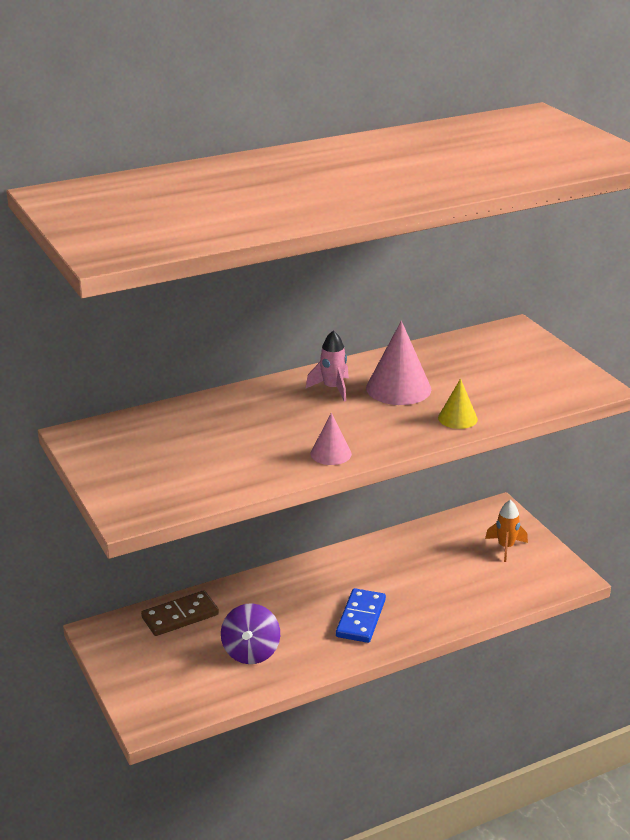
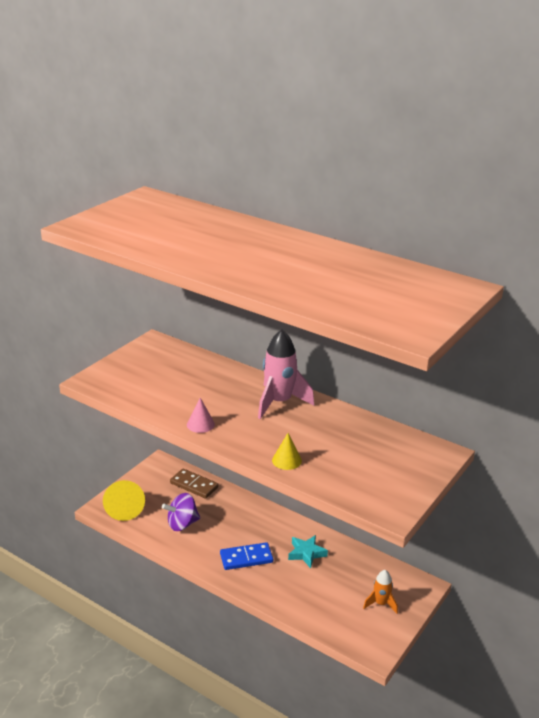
camera: 60 degrees right, 0 degrees up
(169, 696) = (125, 508): none -> yellow cone
(332, 389) = (279, 402): pink rocket -> pink rocket, size x1.80
(388, 569) = (306, 553): none -> turquoise star
(398, 388) = (304, 426): pink cone -> none

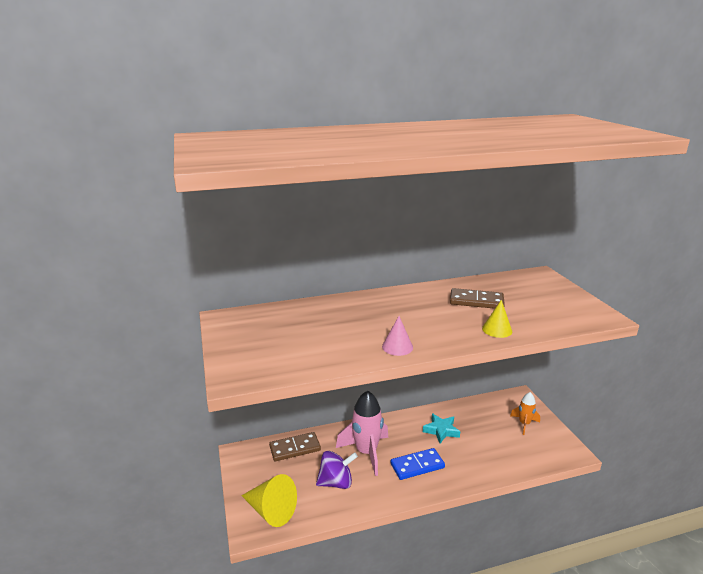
camera: 50 degrees left, 5 degrees down
(182, 524) = (336, 482): purple spinning top -> purple spinning top turned 120 degrees counterclockwise
(246, 558) = (417, 465): blue domino -> blue domino turned 45 degrees clockwise
(279, 402) = (408, 302): pink rocket -> pink rocket (366, 452)
(327, 434) = (476, 301): none -> brown domino

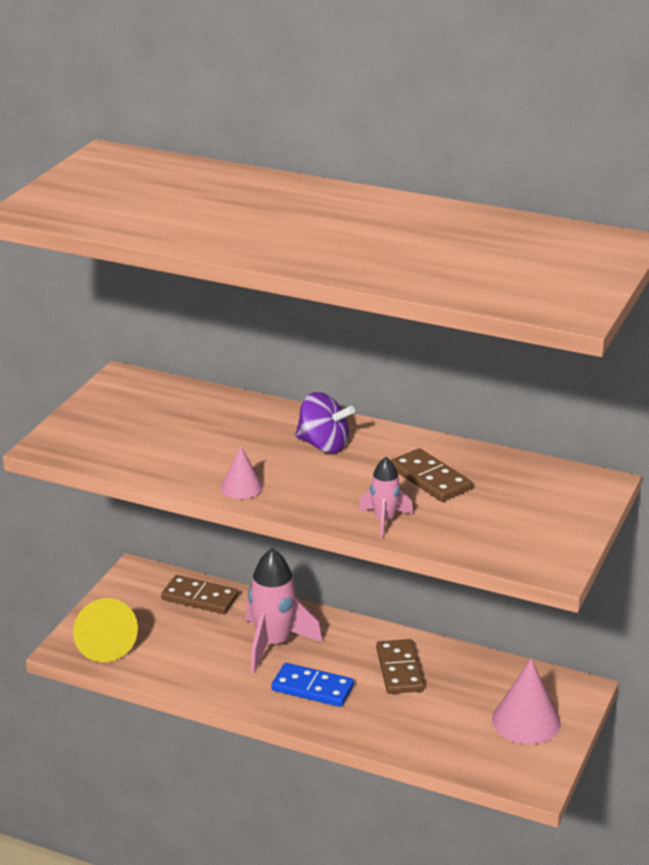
camera: 40 degrees right, 5 degrees up
(336, 482) = (200, 654): purple spinning top -> purple spinning top (323, 445)
(441, 430) = (399, 670): turquoise star -> brown domino
(497, 330) = (384, 520): yellow cone -> pink rocket
(524, 424) = (526, 721): orange rocket -> pink cone

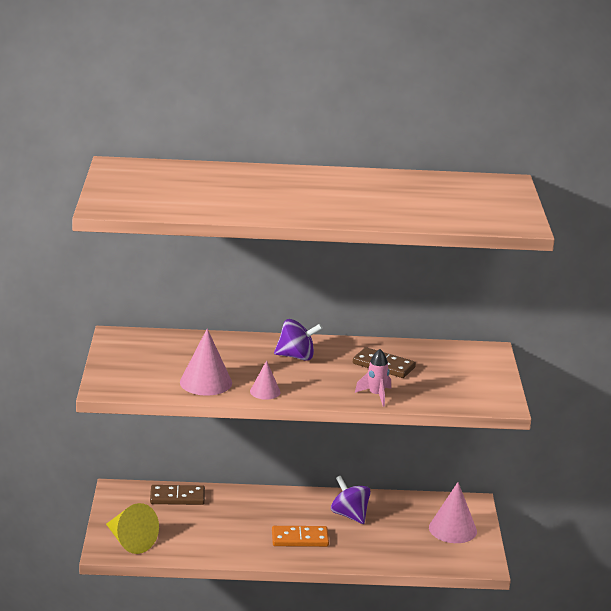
camera: 25 degrees left, 5 degrees down
(178, 460) = (206, 382): none -> pink cone
(273, 644) = (252, 517): pink rocket -> none
(312, 688) = (300, 539): blue domino -> orange domino
(399, 670) = (349, 515): brown domino -> purple spinning top

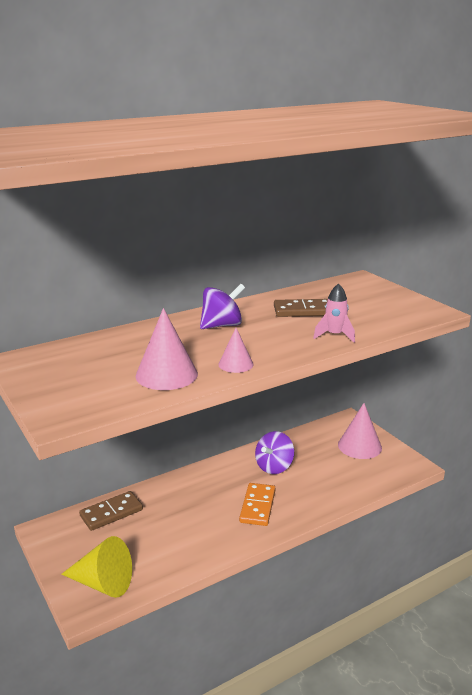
camera: 30 degrees left, 0 degrees up
(300, 539) = (257, 506): orange domino -> orange domino turned 45 degrees counterclockwise
(349, 515) = (274, 467): purple spinning top -> purple spinning top turned 75 degrees counterclockwise

